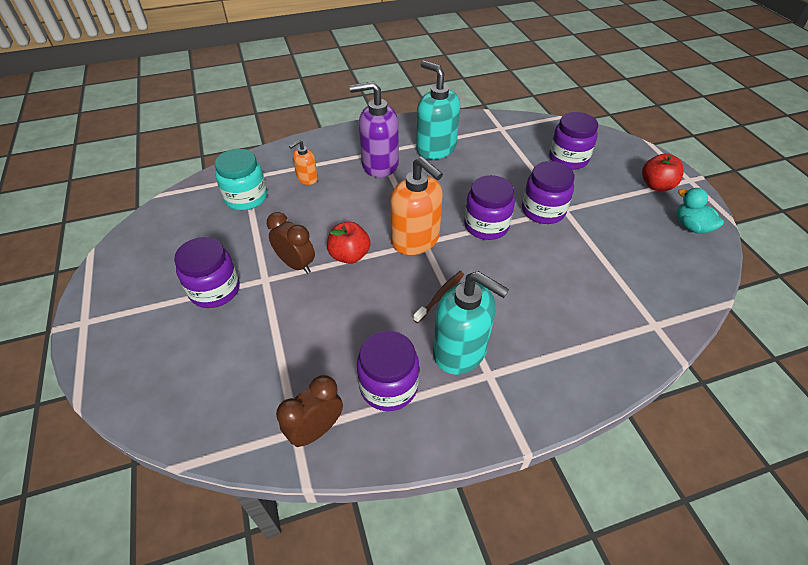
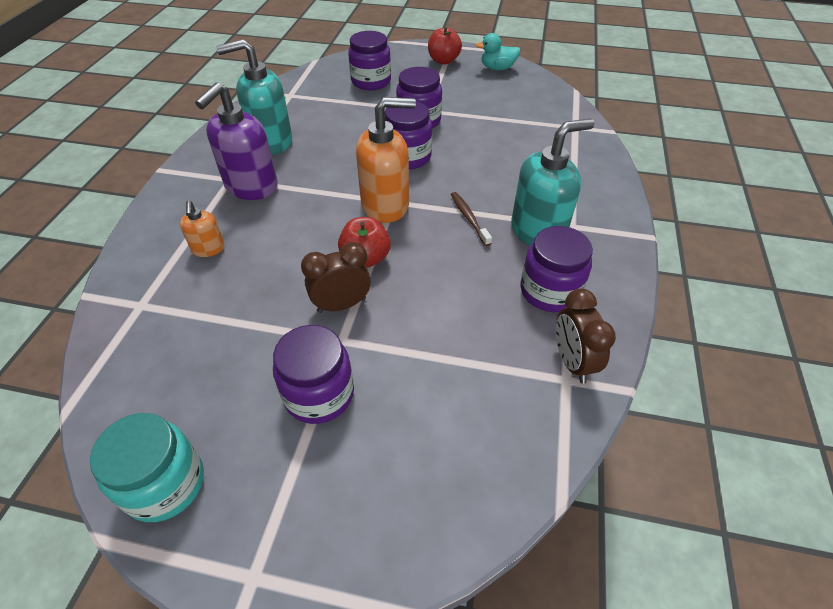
camera: 60 degrees left, 0 degrees up
(246, 198) = (181, 315): turquoise jar -> turquoise jar (165, 484)

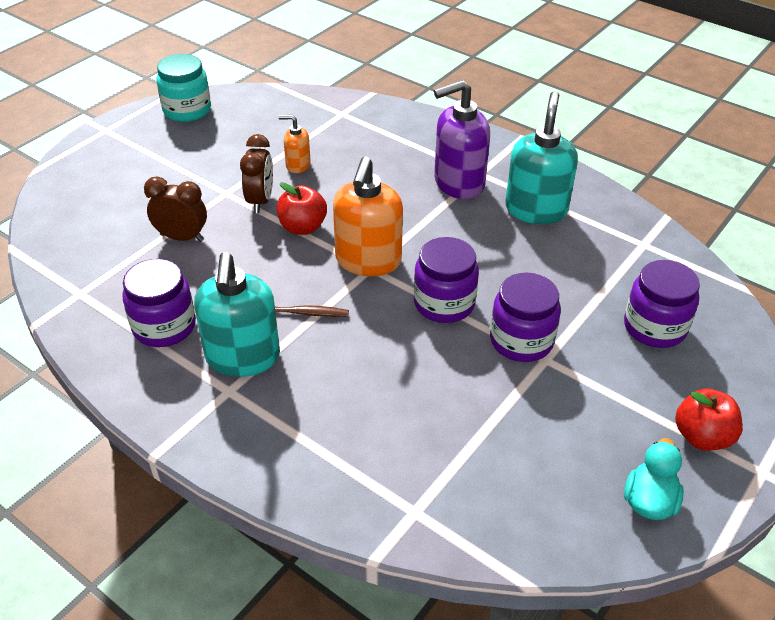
camera: 115 degrees right, 5 degrees down
(208, 249) = (382, 148): orange soap dispenser -> orange soap dispenser (298, 165)
(251, 187) = (458, 183): purple soap dispenser -> purple soap dispenser turned 75 degrees counterclockwise
(319, 394) = (190, 173): purple jar -> none
(572, 362) = (89, 304): brown clock -> brown clock (182, 237)

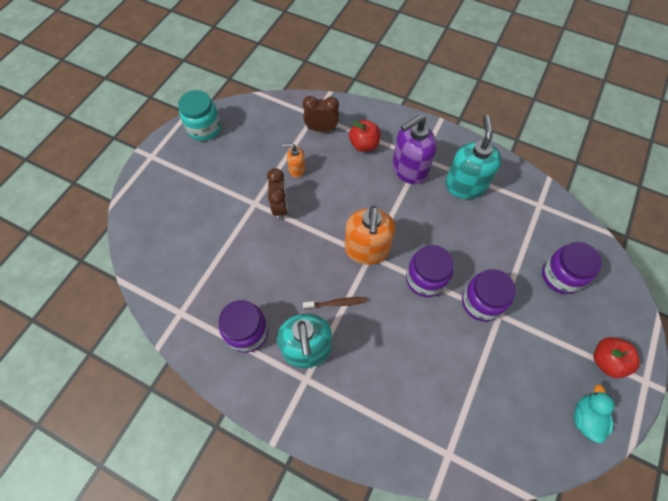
camera: 10 degrees left, 20 degrees up
(182, 237) = (236, 250): brown clock -> brown clock (321, 129)
(302, 227) = (315, 227): red apple -> red apple (364, 145)

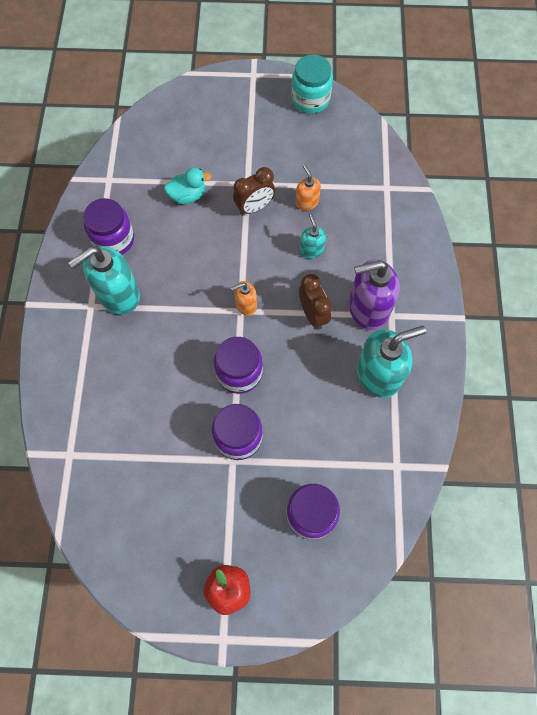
camera: 65 degrees right, 5 degrees up
(321, 129) = (371, 202): brown clock -> brown clock (313, 314)
(336, 303) = (174, 301): brown toothbrush -> none
(341, 184) = (311, 250): none -> turquoise soap dispenser
(364, 145) = (375, 251): red apple -> none
(367, 250) = (246, 305): orange soap dispenser -> orange soap dispenser, size x0.51
(409, 169) = (368, 308): purple soap dispenser -> purple soap dispenser turned 45 degrees counterclockwise
(585, 418) = (155, 579): turquoise duck -> turquoise duck (188, 196)

